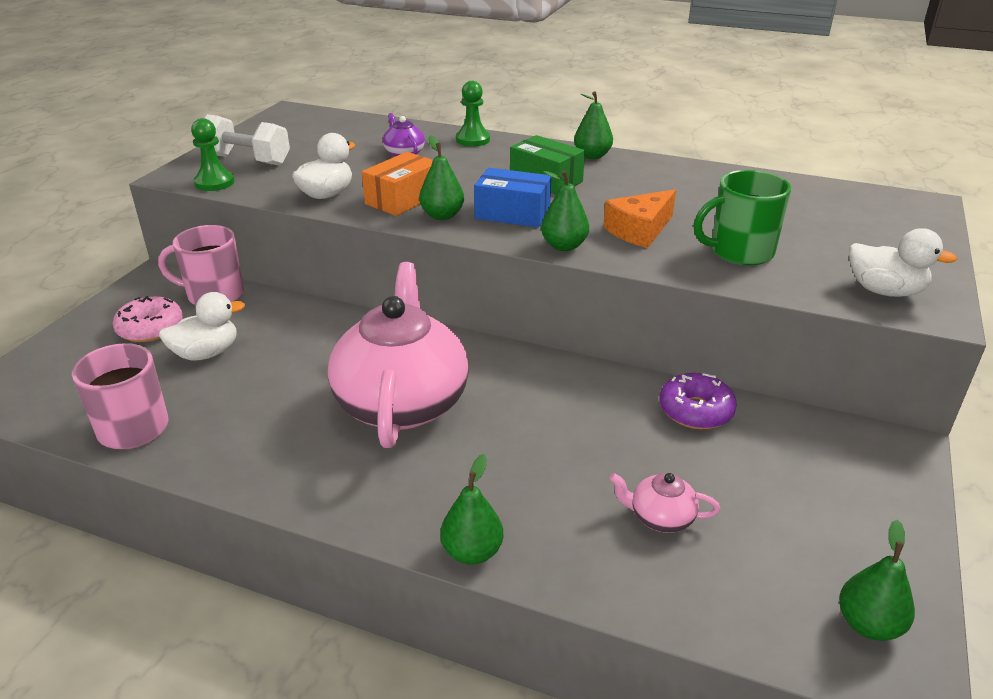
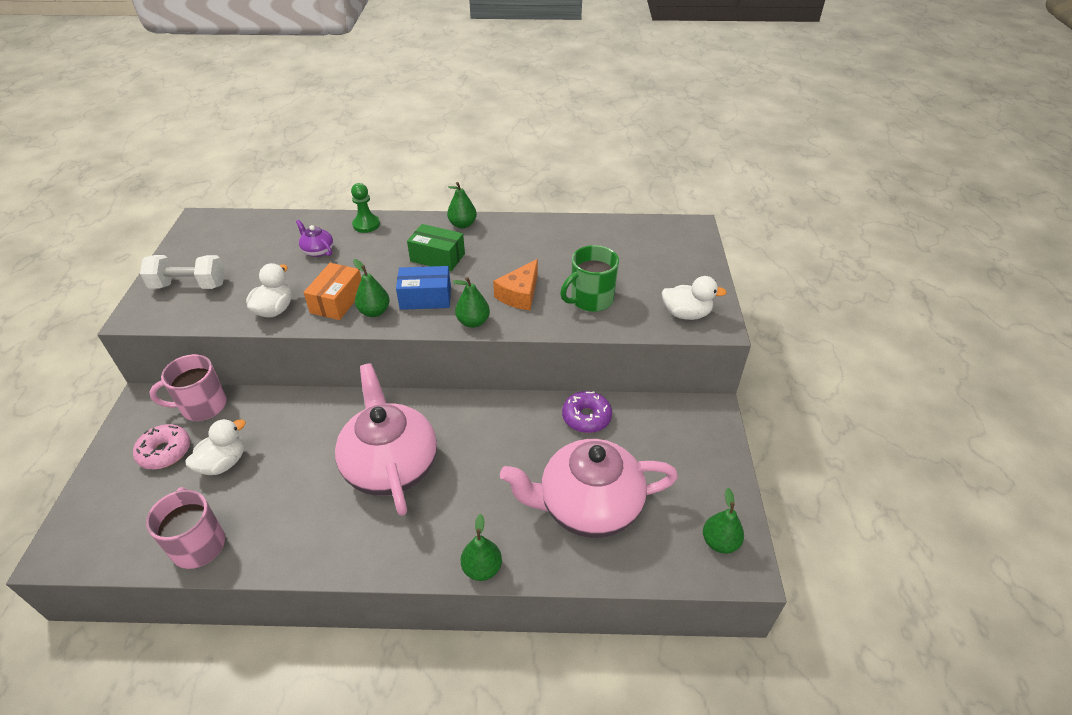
camera: 20 degrees left, 10 degrees up
(214, 183) = (174, 317): green pawn -> none
(660, 517) = (588, 506): pink teapot -> pink teapot, size x2.47

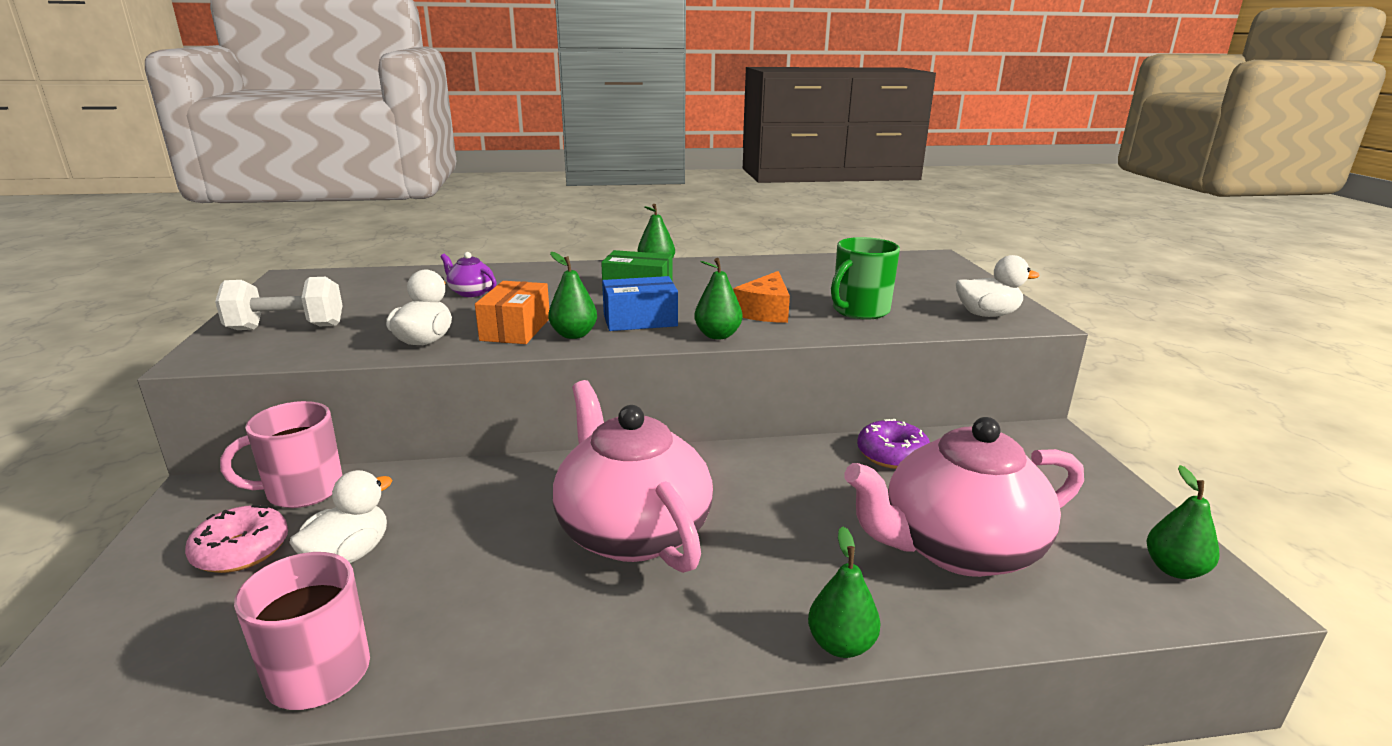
camera: 10 degrees left, 20 degrees down
(366, 224) = (529, 271): green pawn -> none

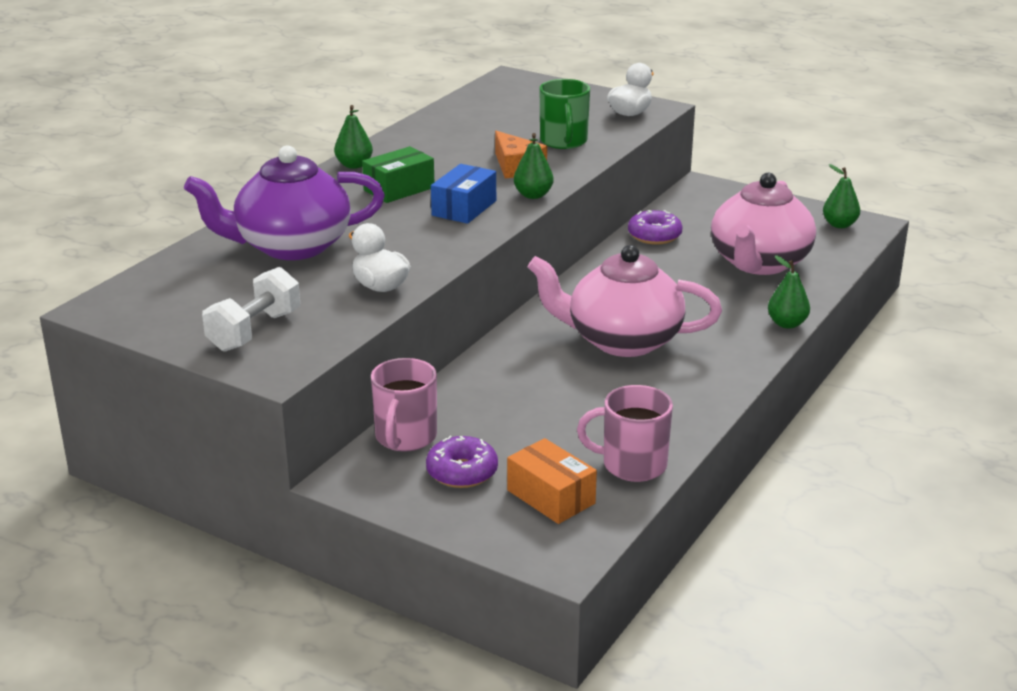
camera: 50 degrees left, 5 degrees up
(241, 550) = (462, 472): pink donut -> purple donut
(349, 555) = (521, 435): white duck -> none
(471, 292) = (291, 246): purple teapot -> purple teapot, size x2.47
(515, 329) = (409, 251): orange box -> orange box (551, 497)
(574, 335) = (455, 236): green pear -> none

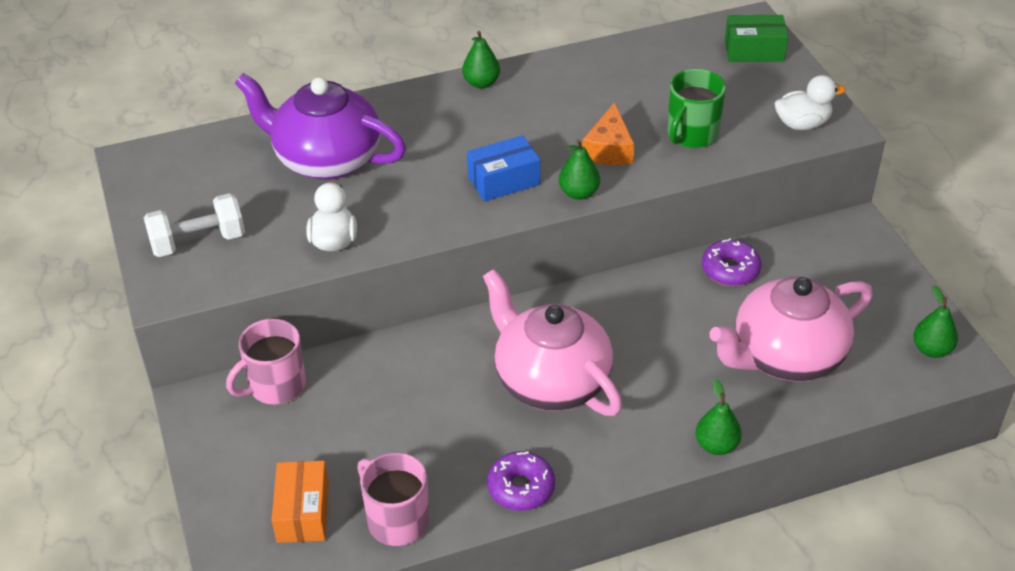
camera: 40 degrees right, 15 degrees up
(399, 189) = (481, 130): green box -> green box (754, 50)
(462, 472) = (273, 446): purple donut -> purple donut (521, 488)

